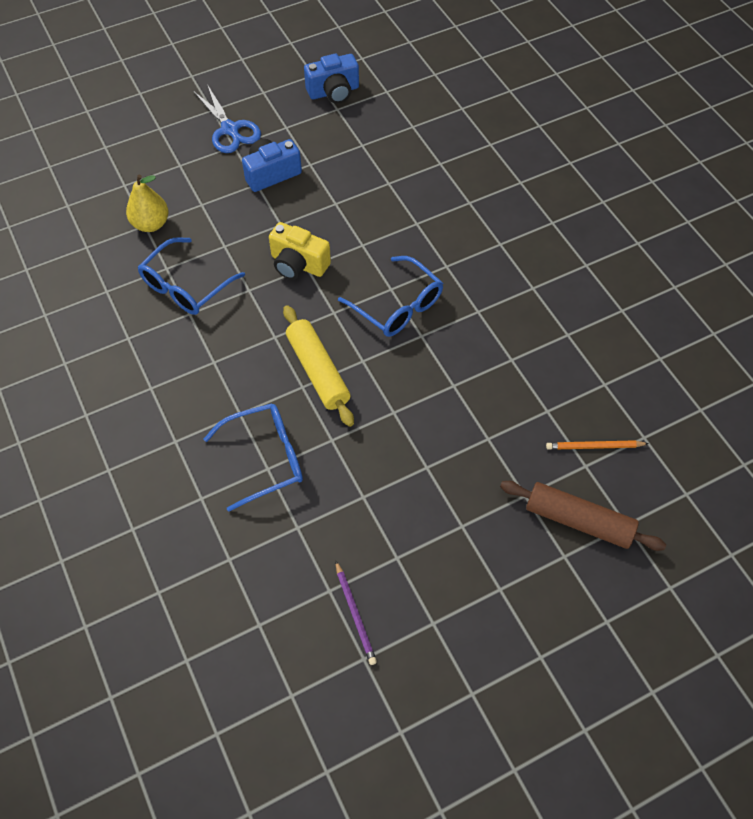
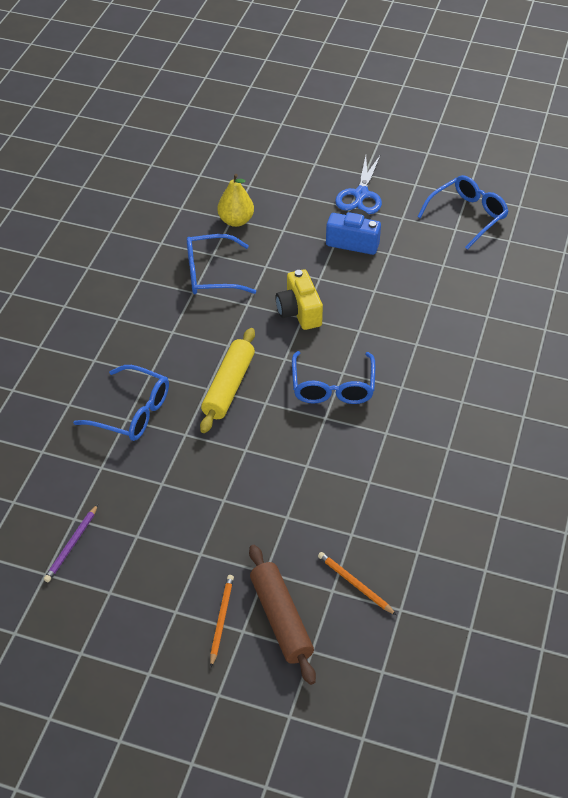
camera: 45 degrees right, 10 degrees down
(333, 92) = (467, 216): blue camera -> blue glasses
(540, 562) = (221, 620): none -> orange pencil

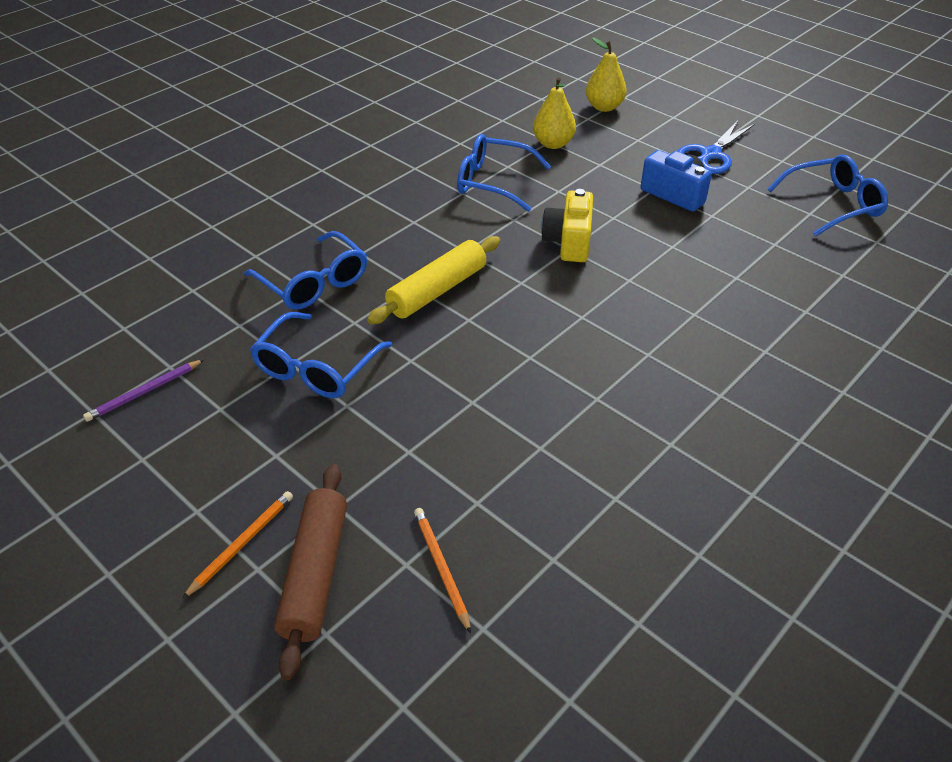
camera: 25 degrees right, 5 degrees down
(255, 169) = (604, 107): none -> yellow pear
(333, 387) = (560, 328): blue glasses -> blue glasses (316, 368)

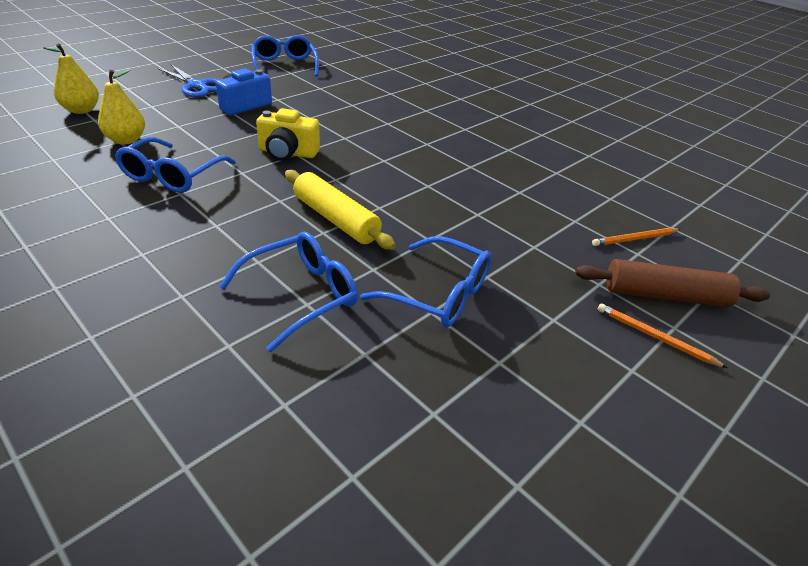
camera: 90 degrees left, 5 degrees down
(144, 392) = (480, 433): purple pencil -> none

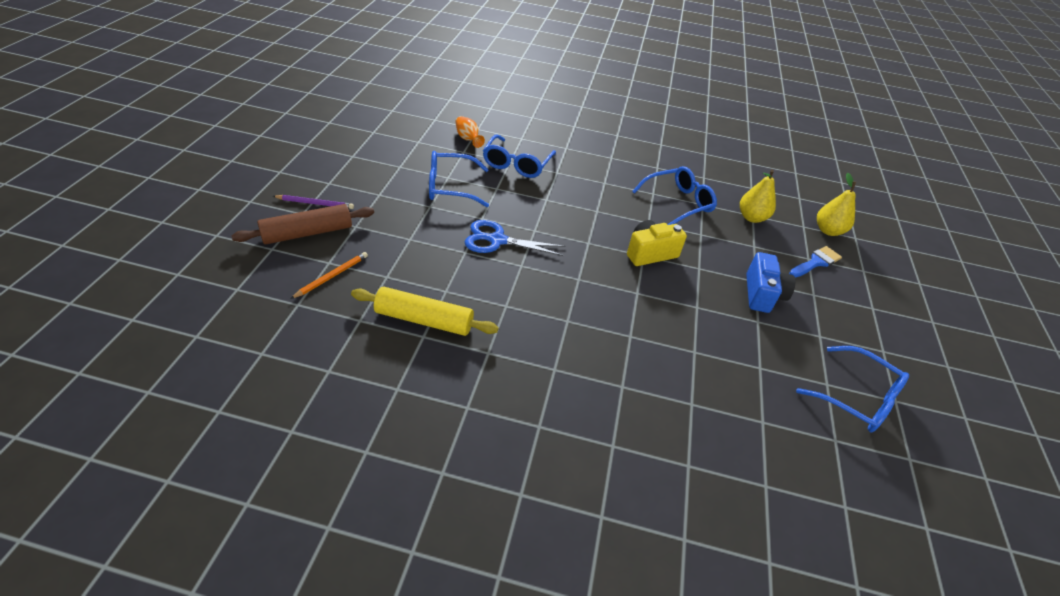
camera: 145 degrees right, 5 degrees up
(152, 102) = (816, 262): none -> blue brush
(172, 176) = (678, 203): blue glasses -> blue glasses turned 75 degrees clockwise
(197, 86) = (837, 303): blue scissors -> blue scissors (497, 240)
(330, 381) = (468, 139): none -> orange vase
(336, 219) = (550, 210): yellow rolling pin -> yellow rolling pin (424, 320)
(655, 337) = (315, 203): orange pencil -> purple pencil

